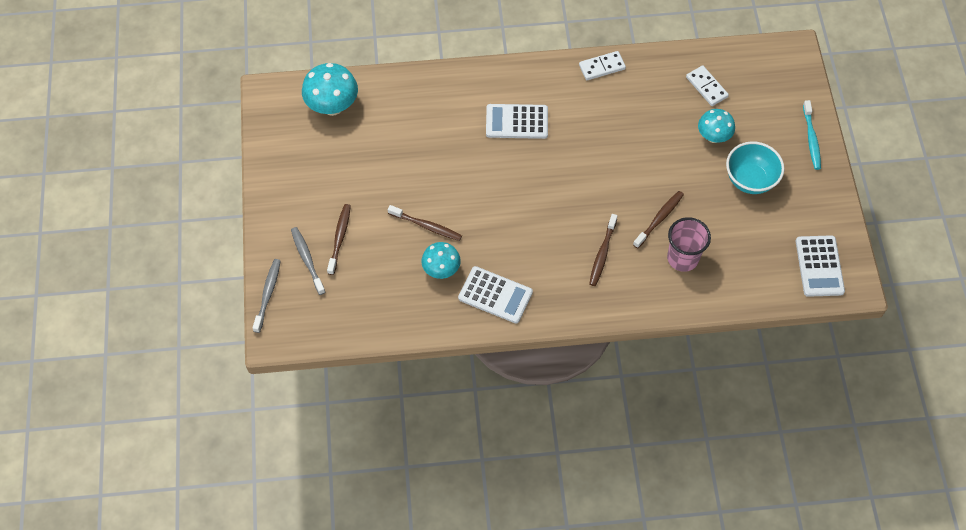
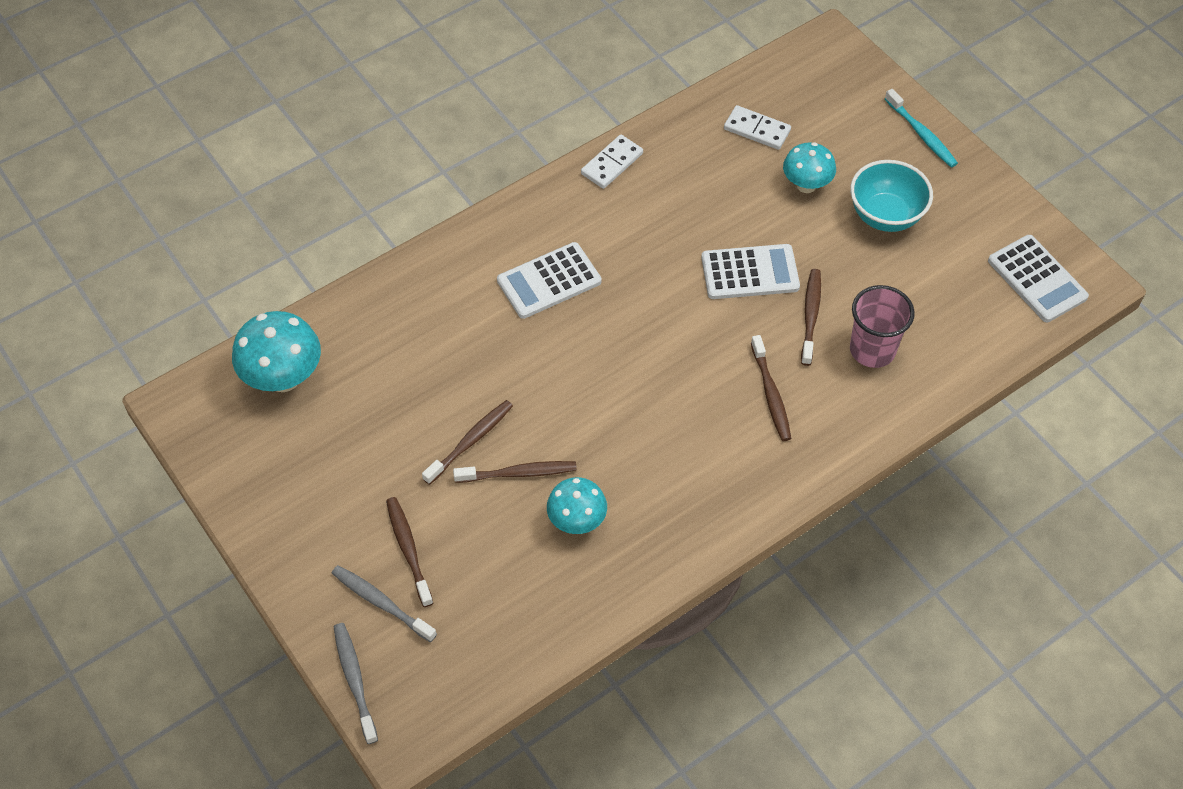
camera: 30 degrees left, 5 degrees down
(411, 194) = (470, 441): none -> brown toothbrush
(495, 295) = (670, 517): white calculator -> white calculator (750, 272)

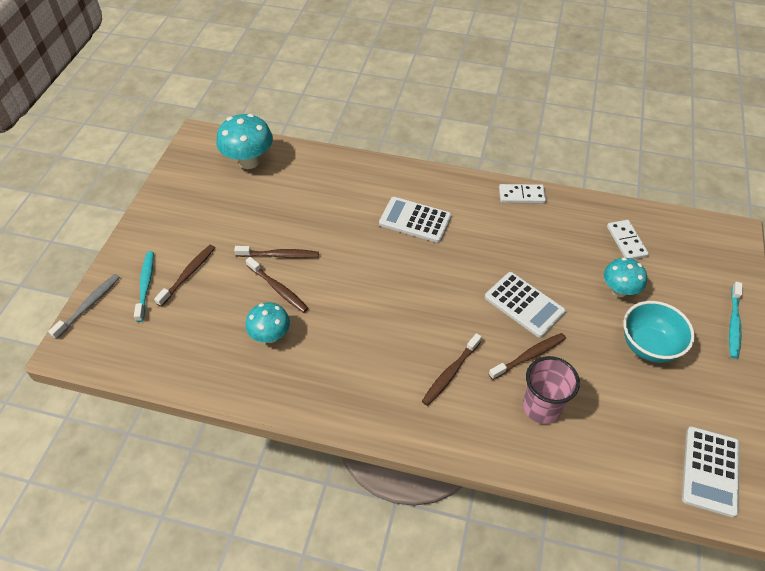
camera: 50 degrees right, 5 degrees down
(381, 603) = (146, 285): grey toothbrush -> turquoise toothbrush

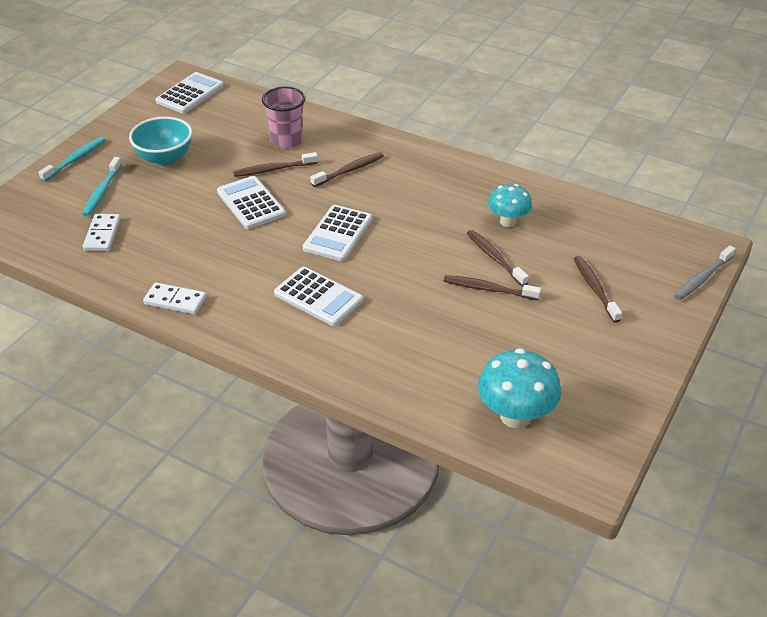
camera: 165 degrees left, 10 degrees down
(146, 285) = (642, 287): turquoise toothbrush -> turquoise toothbrush (102, 192)
(188, 274) = (595, 288): brown toothbrush -> brown toothbrush turned 120 degrees clockwise
(426, 286) = (338, 234): none -> white calculator
(619, 290) = (151, 198): turquoise mushroom -> none

